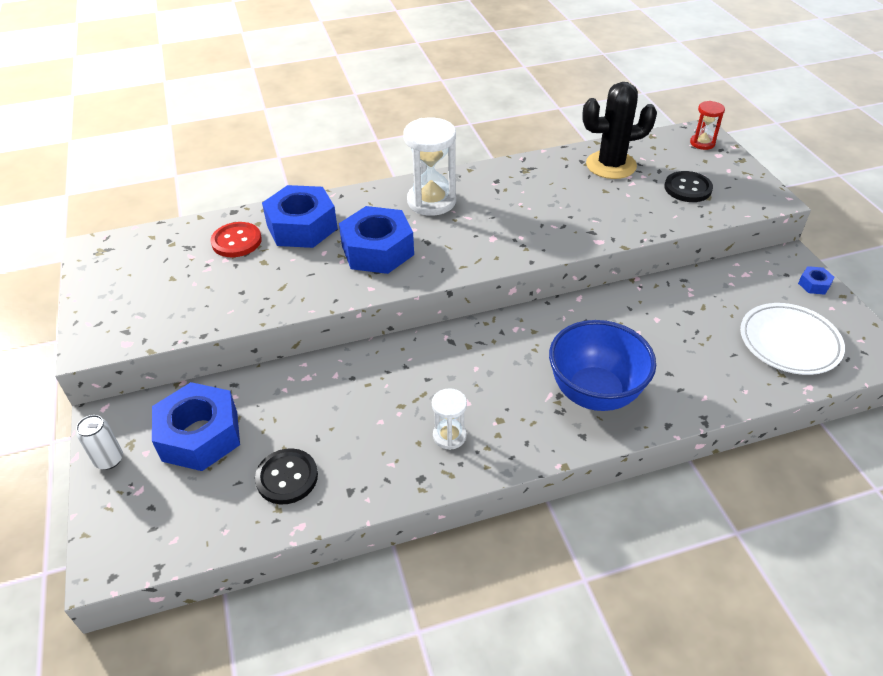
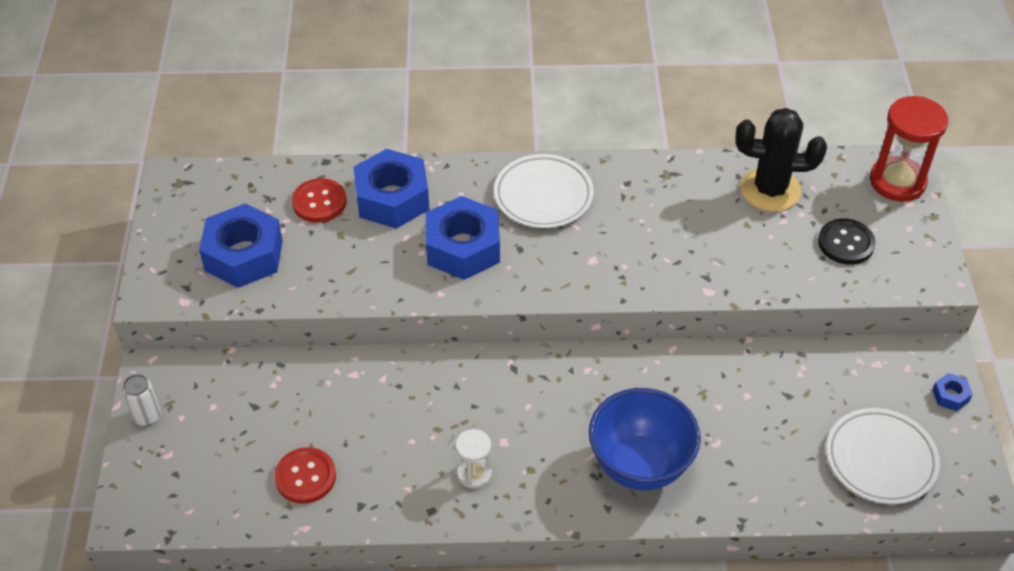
camera: 15 degrees right, 5 degrees up
(200, 436) = (235, 412): blue nut -> blue nut (243, 255)
(287, 477) = (305, 477): black button -> red button
(431, 201) = (543, 195): white hourglass -> white plate
(702, 143) = (897, 181): red hourglass -> red hourglass, size x1.84

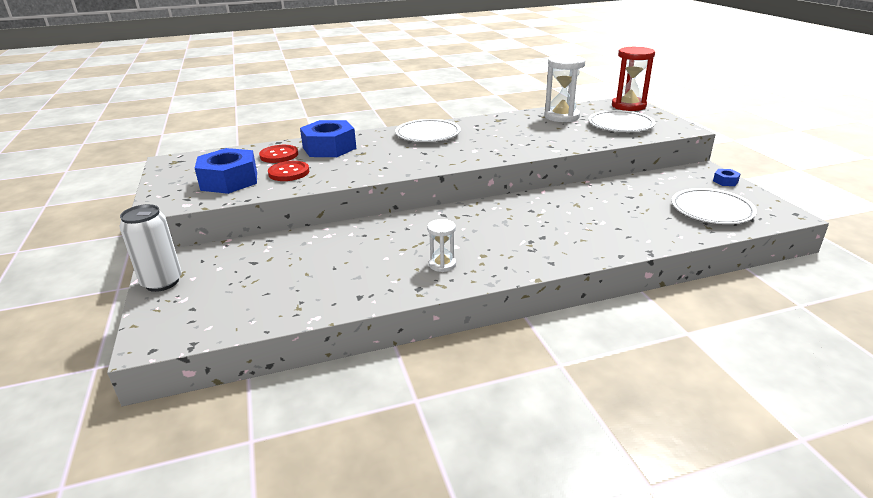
camera: 15 degrees left, 20 degrees down
(147, 416) = (162, 282): white can -> white can, size x1.67
(305, 477) = (307, 290): red button -> red button (289, 173)
(463, 247) = (386, 157): blue nut -> none
(640, 465) = (559, 240): blue bowl -> none
(770, 190) = (561, 117): black cactus -> white hourglass
(846, 243) = (620, 125): black button -> white plate

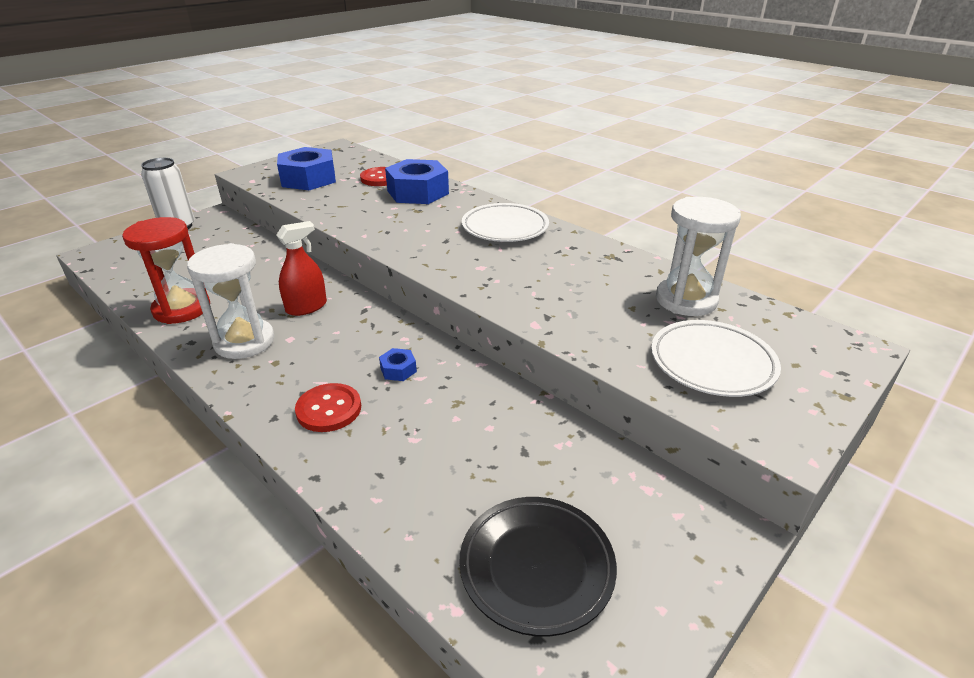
camera: 60 degrees right, 5 degrees up
(289, 173) = (341, 194): red button -> red button (329, 409)
(415, 234) = (306, 307): none -> red spray bottle
(442, 264) = (244, 342): white hourglass -> white hourglass, size x1.84
(628, 106) = (833, 354): red hourglass -> red hourglass (182, 309)
(711, 210) = (536, 567): white plate -> black plate
(725, 181) = (698, 574): blue nut -> blue nut (398, 370)

